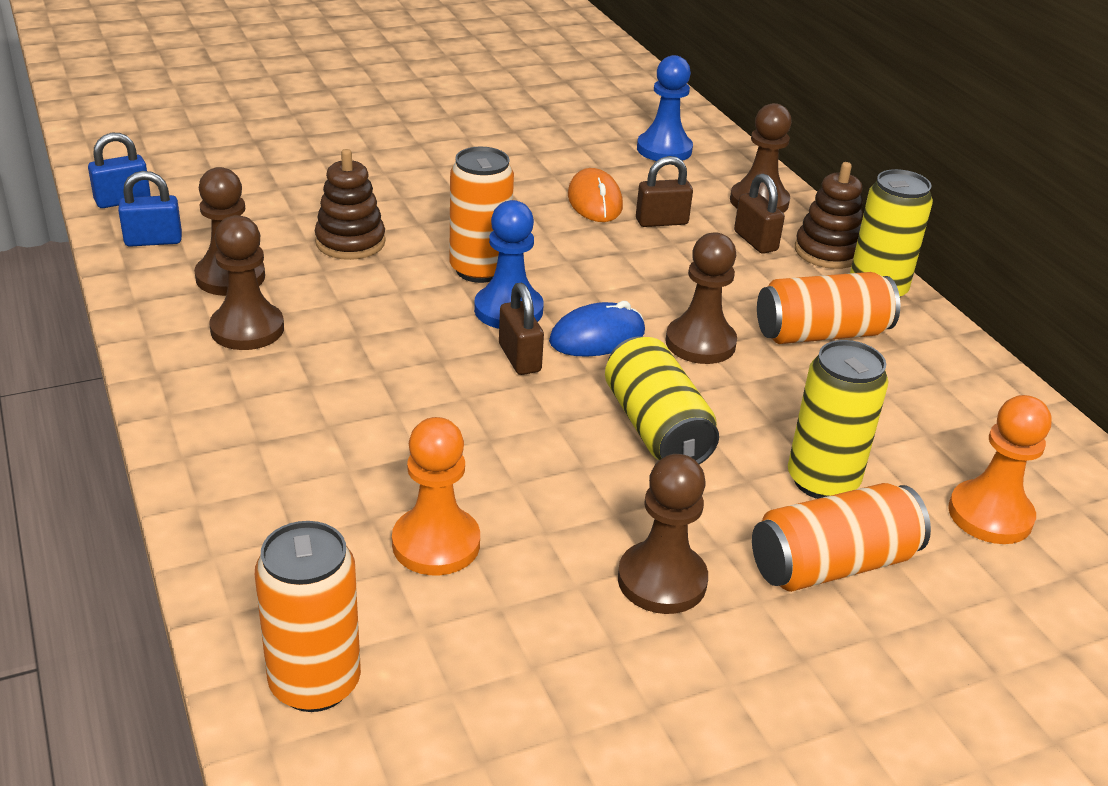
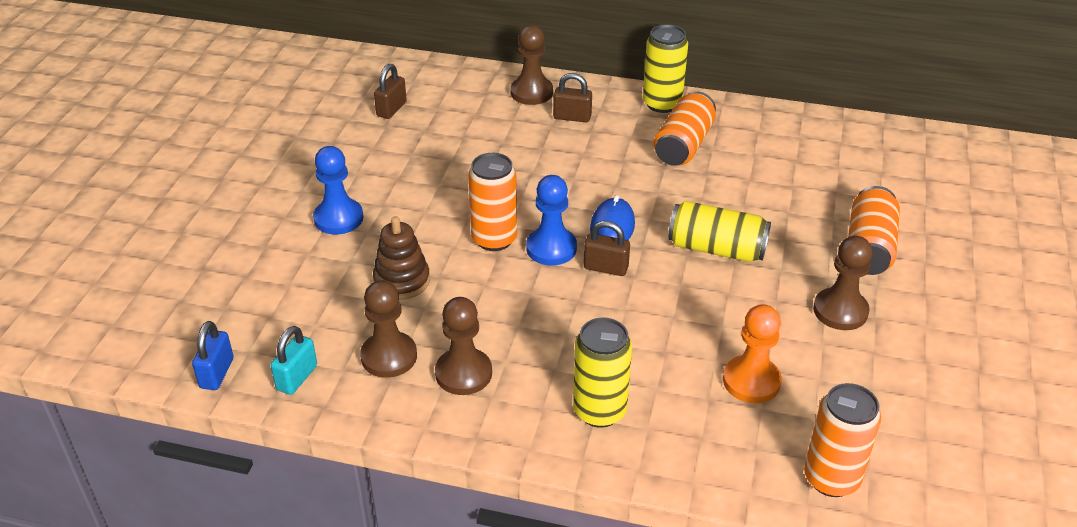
camera: 50 degrees left, 5 degrees up
(153, 240) = (297, 378): blue padlock -> turquoise padlock
(595, 201) = (463, 153): orange mouse -> none
(661, 221) = (515, 140): brown padlock -> brown padlock (391, 109)
(664, 149) = (432, 94): blue pawn -> blue pawn (338, 218)
(700, 343) = (653, 192): brown pawn -> none
(822, 481) = (805, 215): yellow can -> yellow can (599, 411)
(827, 252) = (608, 98): brown stacking toy -> none
(990, 515) = (870, 178): orange pawn -> none

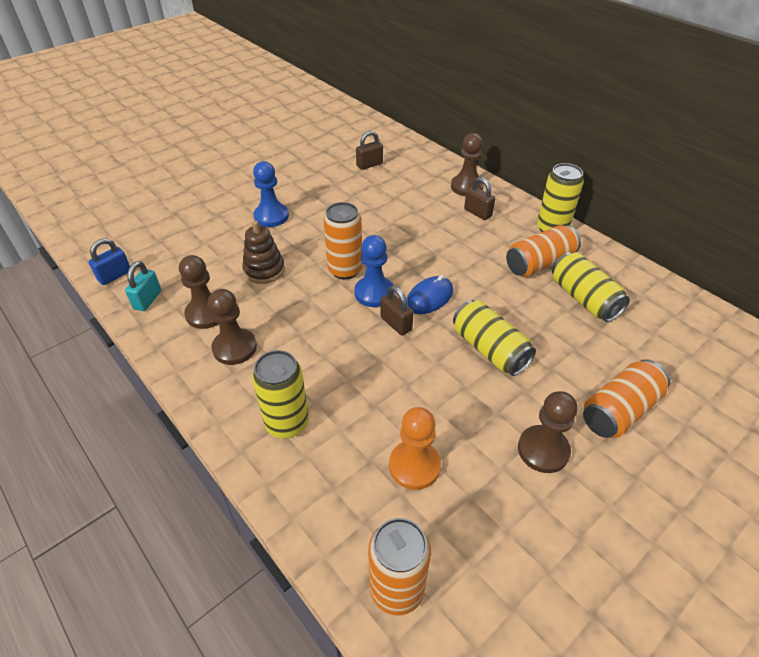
camera: 35 degrees right, 5 degrees up
(297, 378) = (147, 300): turquoise padlock -> turquoise padlock turned 45 degrees counterclockwise
(754, 162) = (584, 299): none -> yellow can

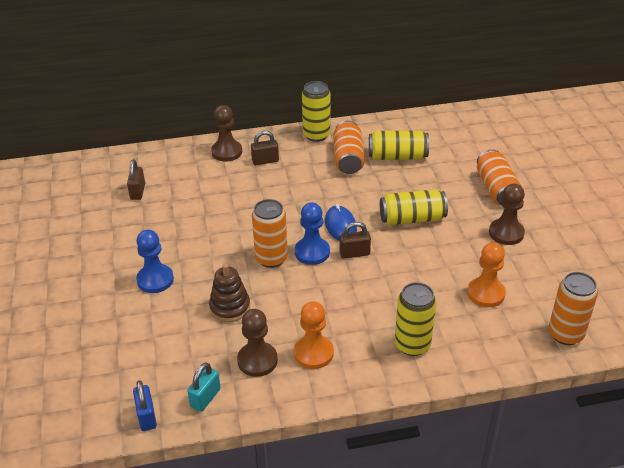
camera: 60 degrees left, 5 degrees down
(147, 300) = (205, 398): turquoise padlock -> turquoise padlock turned 75 degrees clockwise
(234, 348) = (313, 353): brown pawn -> orange pawn

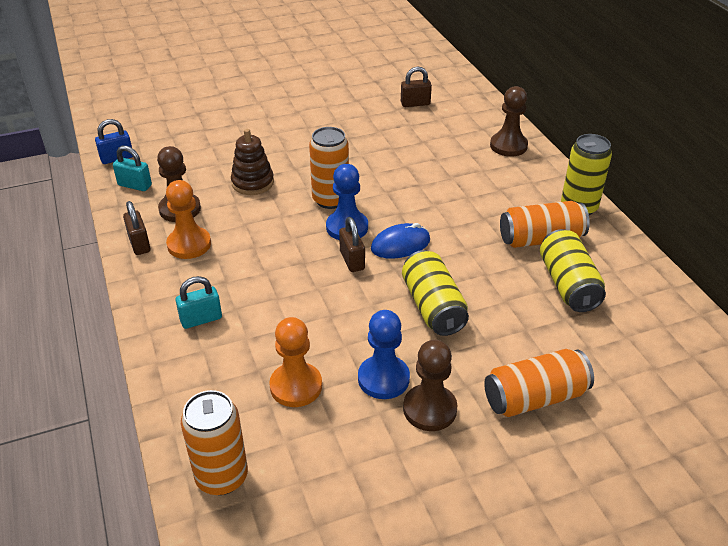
camera: 80 degrees right, 0 degrees up
(155, 280) = (286, 135): blue pawn -> blue pawn (383, 379)
(265, 161) = (504, 174): brown padlock -> brown padlock (139, 244)
(412, 345) = (201, 319): yellow can -> turquoise padlock

